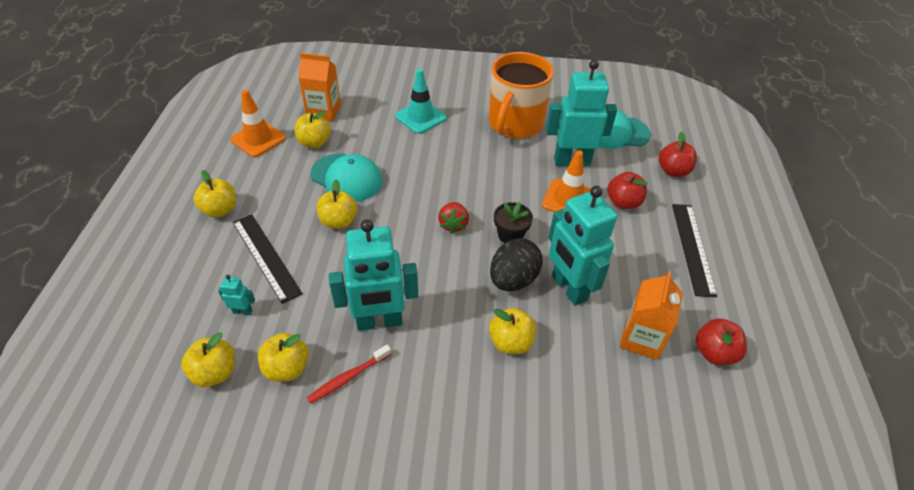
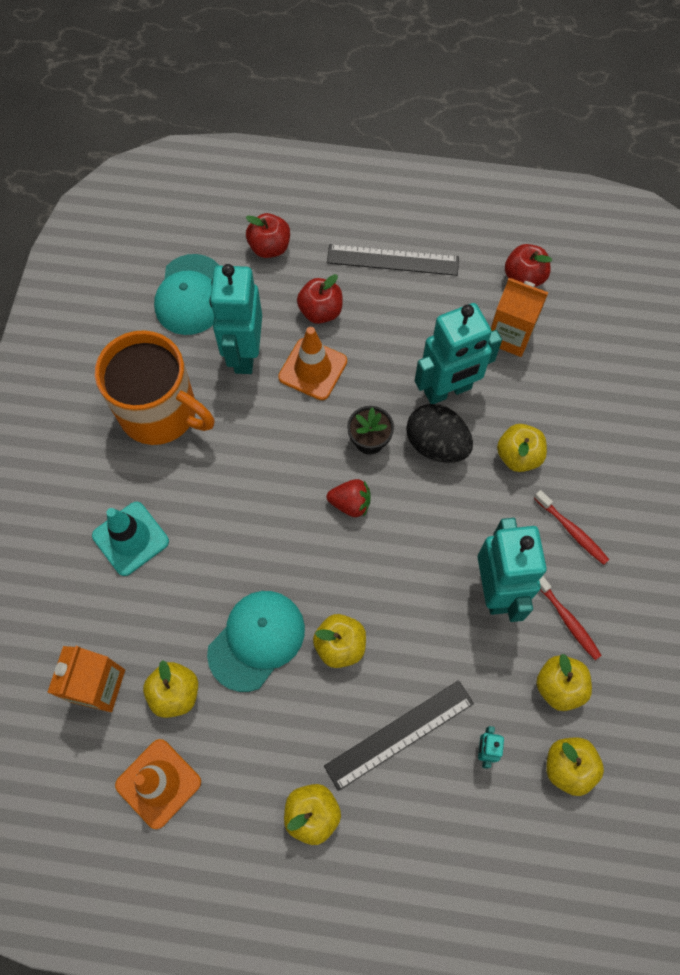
camera: 85 degrees left, 20 degrees up
(437, 386) = (572, 531): none -> red toothbrush

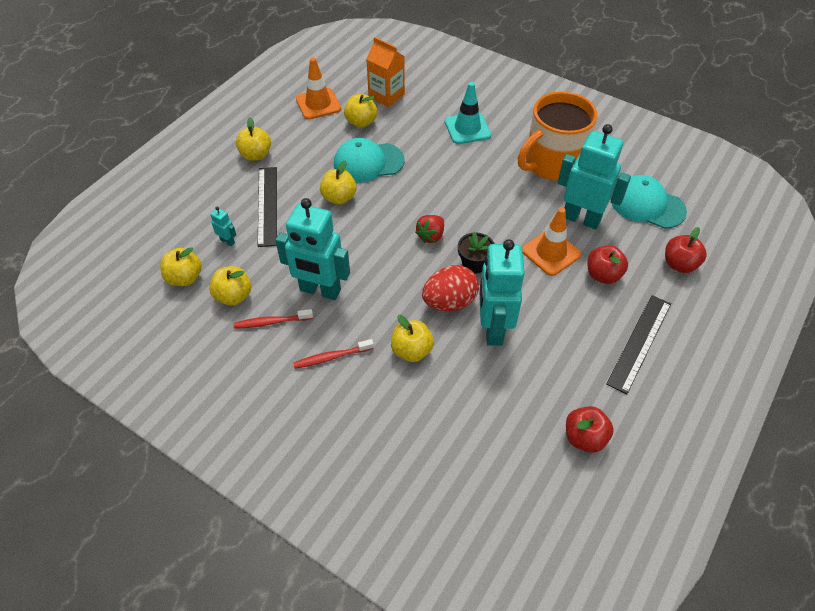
camera: 115 degrees right, 15 degrees down
(256, 640) = (368, 162): turquoise cap -> turquoise cap turned 105 degrees clockwise
(436, 445) = (449, 302): black egg -> red egg
(510, 335) = (526, 397): orange carton -> none

